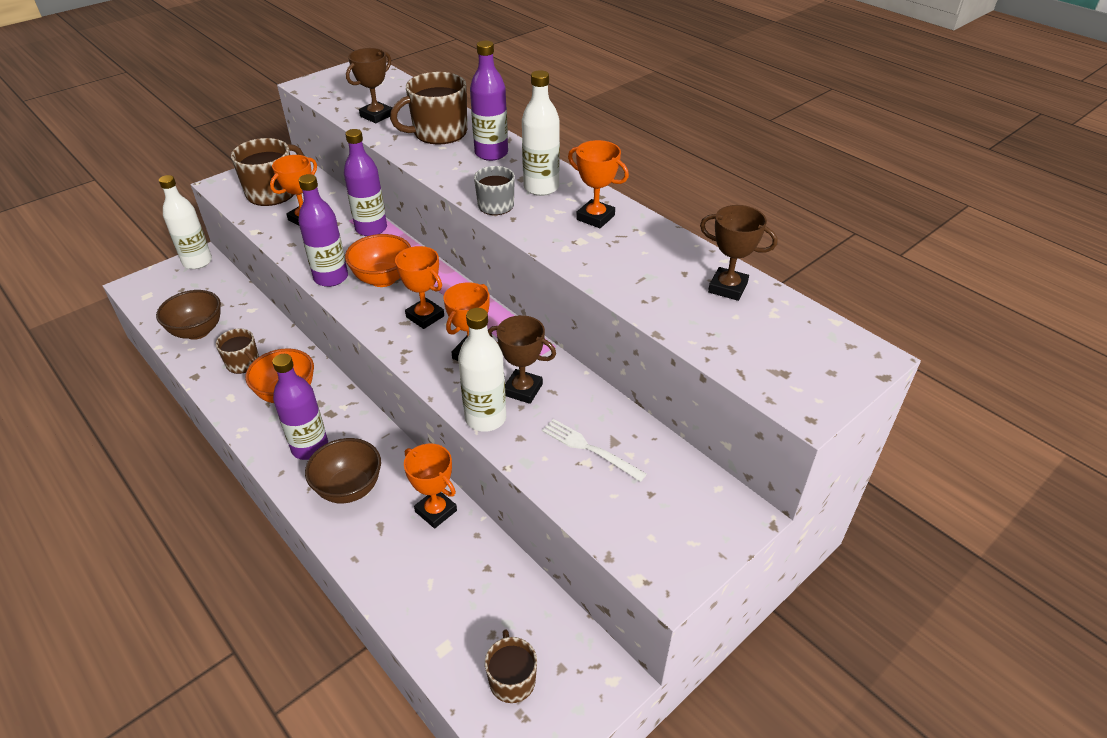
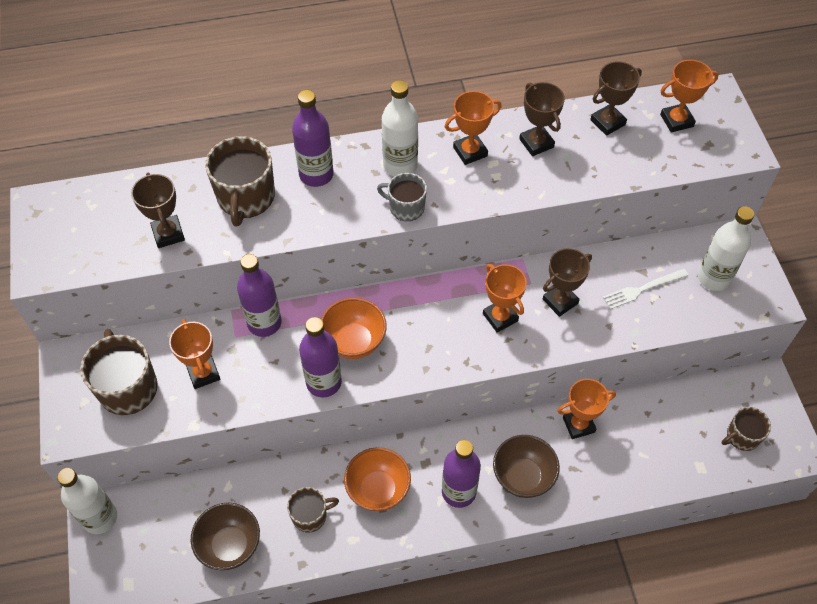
camera: 60 degrees left, 15 degrees up
(425, 316) = (430, 330): orange trophy -> orange trophy (676, 120)
(485, 418) = (577, 338): white bottle -> white bottle (713, 278)
(512, 679) = (742, 436): brown mug -> brown mug turned 45 degrees counterclockwise
(647, 251) = (536, 143): none -> brown trophy

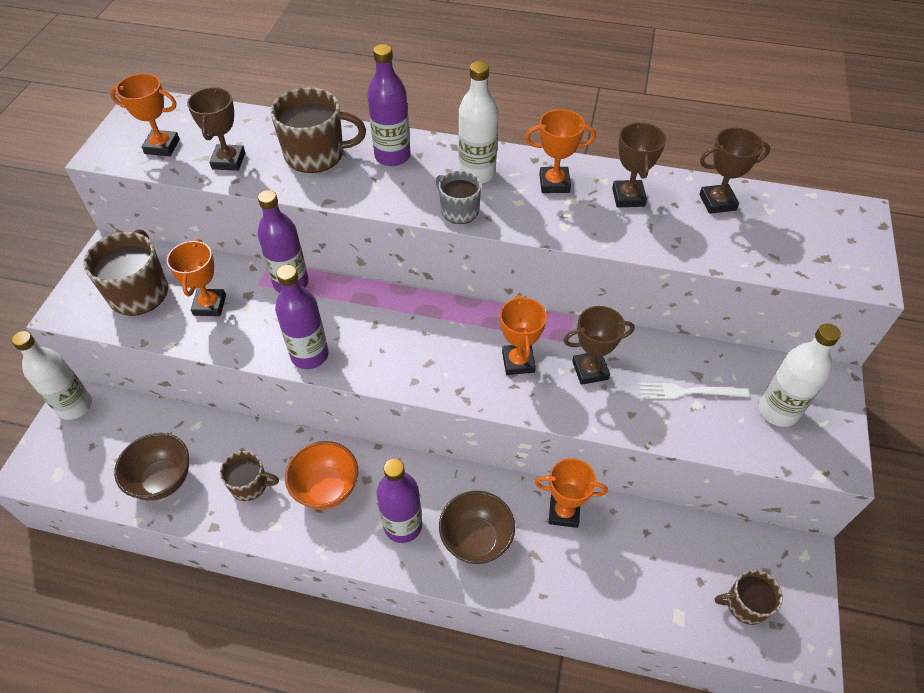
camera: 25 degrees right, 5 degrees down
(246, 197) = (316, 154): brown mug -> brown mug turned 120 degrees counterclockwise
(354, 342) = (361, 330): orange bowl -> none
(676, 120) = (798, 224): orange trophy -> orange trophy (162, 146)

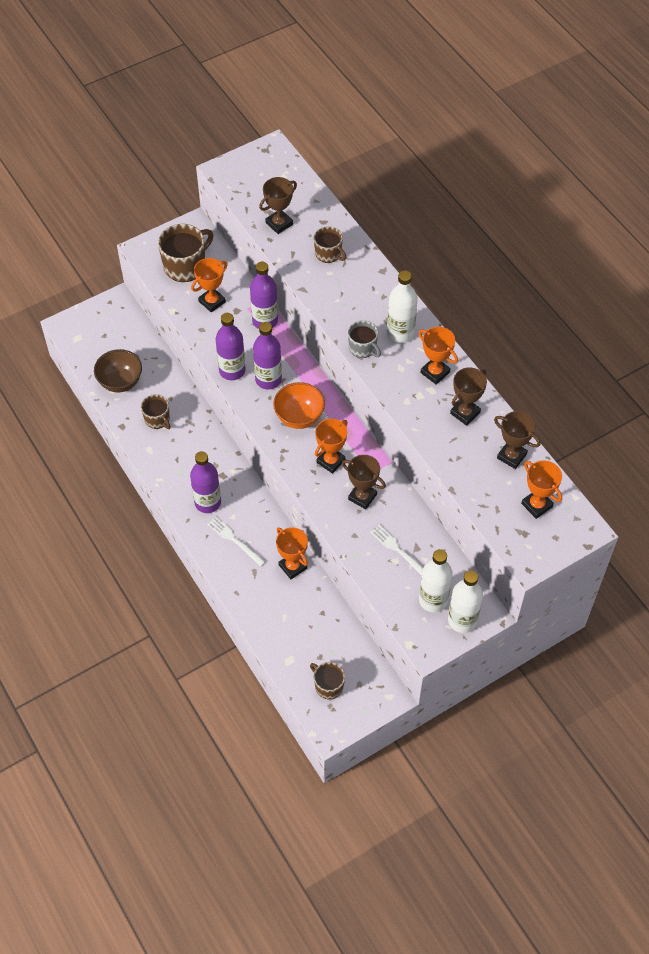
camera: 45 degrees right, 5 degrees up
(75, 406) = (114, 305): white bottle -> white bottle (462, 620)
(162, 146) = (255, 188): orange trophy -> orange trophy (536, 505)
(316, 154) = (328, 254): brown mug -> brown mug, size x0.60
(326, 489) = (191, 453): orange bowl -> orange bowl (299, 417)
(392, 156) = (367, 286): purple bottle -> purple bottle (268, 379)
(459, 210) = (363, 348): grey mug -> grey mug turned 135 degrees clockwise
(476, 540) = (234, 540): brown bowl -> white fork

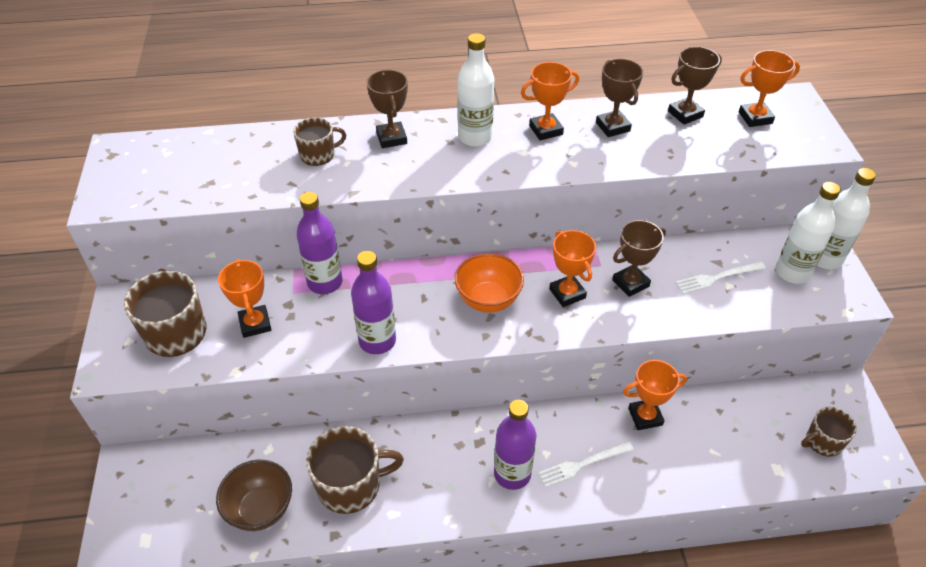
camera: 65 degrees left, 10 degrees down
(157, 419) = (350, 485): brown mug -> brown mug, size x1.67
(268, 379) = (415, 310): purple bottle -> none
(279, 223) = (236, 180): brown trophy -> brown trophy (391, 138)
(363, 348) = (476, 172): grey mug -> none

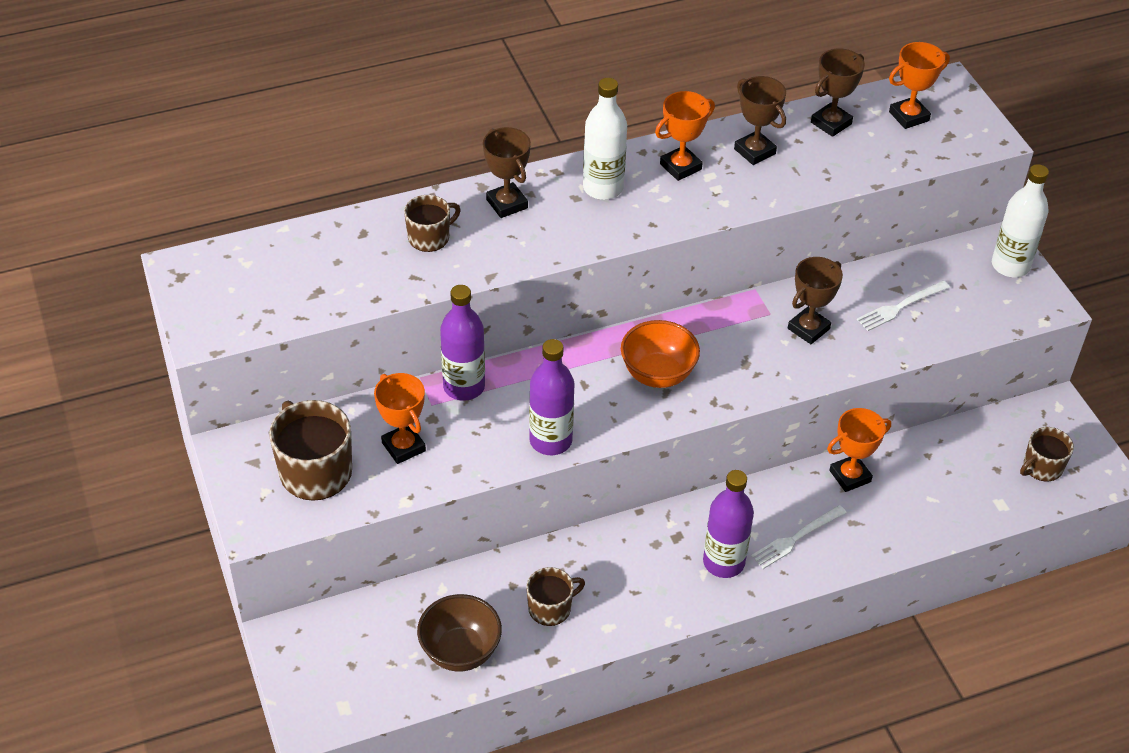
camera: 15 degrees left, 0 degrees up
(350, 485) = (550, 608): brown mug -> brown mug, size x0.60
(567, 293) = (742, 352): orange trophy -> none
(792, 272) = (979, 287): white bottle -> none

